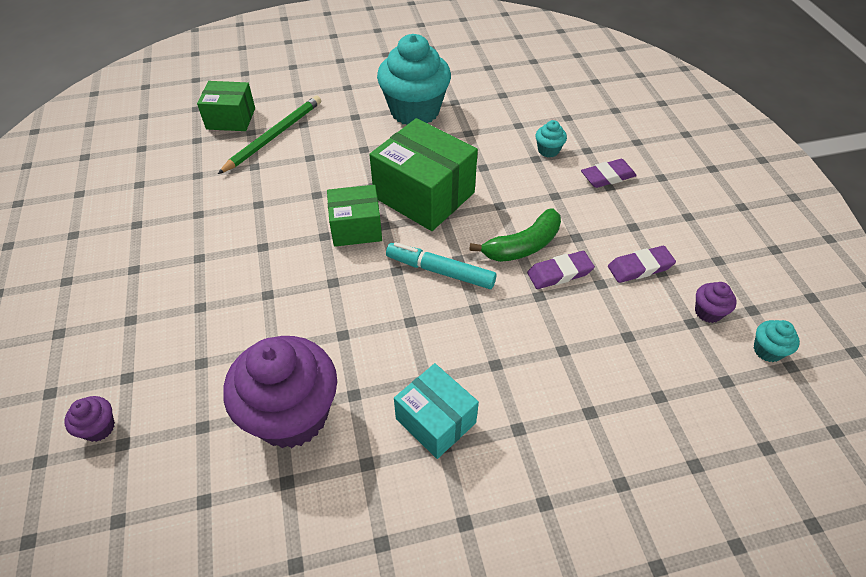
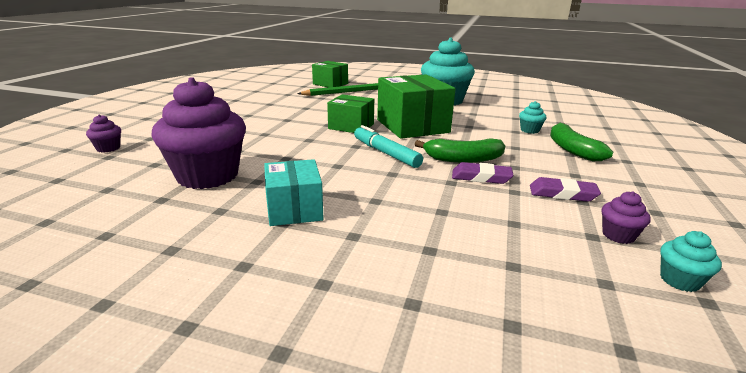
camera: 30 degrees right, 25 degrees down
(607, 176) = (572, 150): purple eraser -> green banana

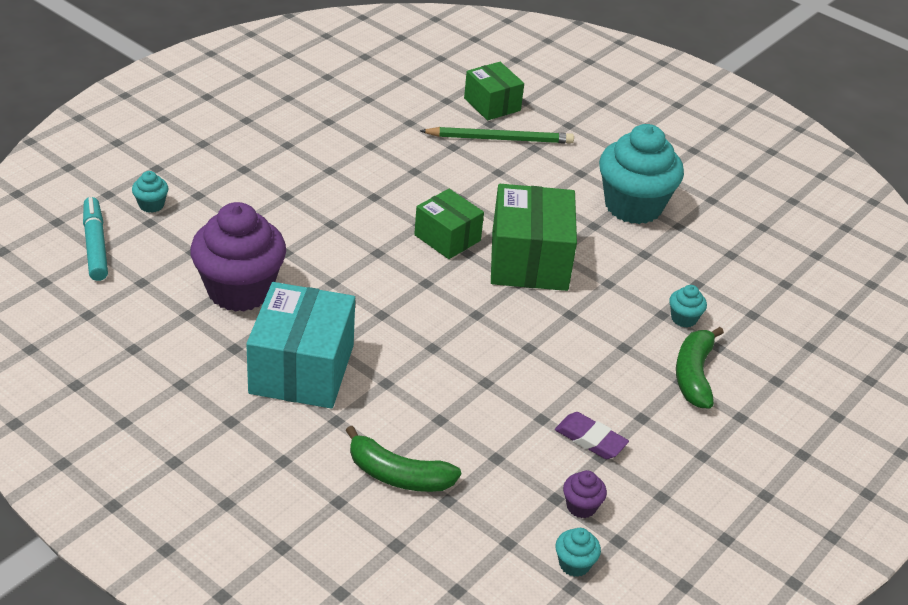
camera: 20 degrees right, 15 degrees up
(108, 148) = (151, 205): purple cupcake -> turquoise cupcake
(294, 209) = (301, 369): turquoise box -> turquoise box, size x1.65
(385, 153) = (451, 309): turquoise marker -> turquoise marker (95, 245)
(463, 159) = (535, 349): green banana -> green banana (398, 475)
(481, 177) = (526, 385): purple eraser -> none

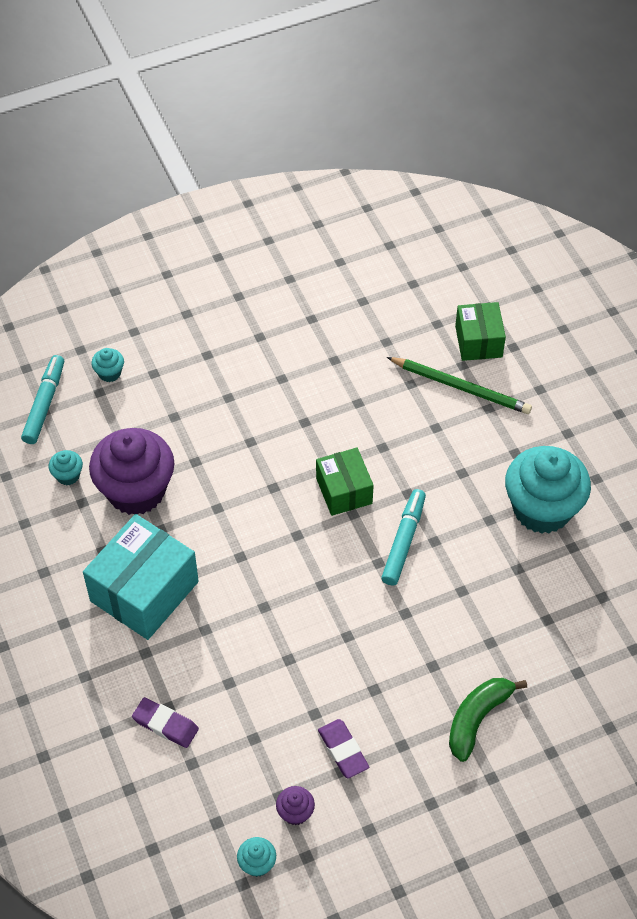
camera: 30 degrees right, 15 degrees up
(398, 475) = (165, 724): green banana -> purple eraser
(529, 261) = (403, 541): green box -> turquoise marker
(684, 318) = (507, 654): turquoise cupcake -> turquoise cupcake (68, 475)

